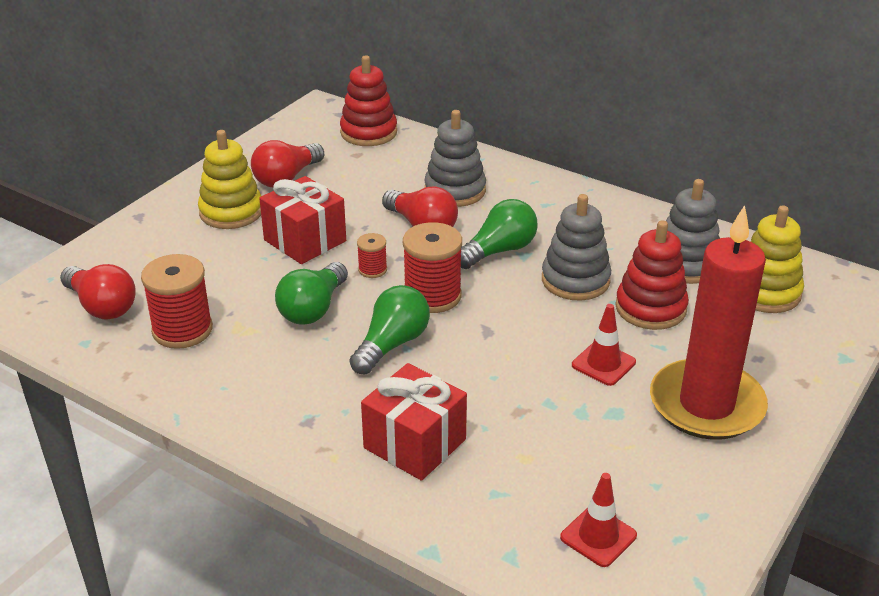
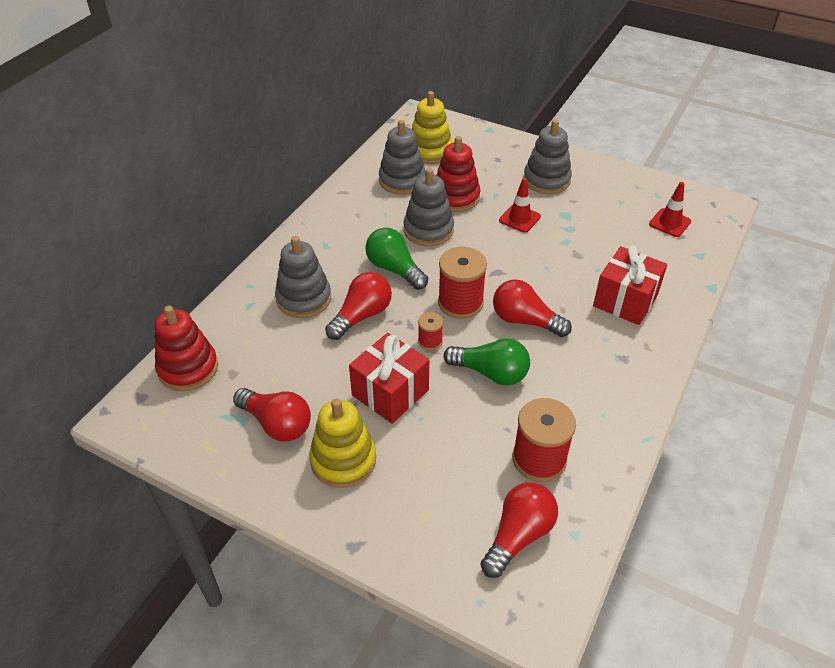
camera: 95 degrees left, 10 degrees up
(392, 344) = (525, 321): green light bulb -> red light bulb
(706, 404) = (546, 180): red candle -> grey stacking toy

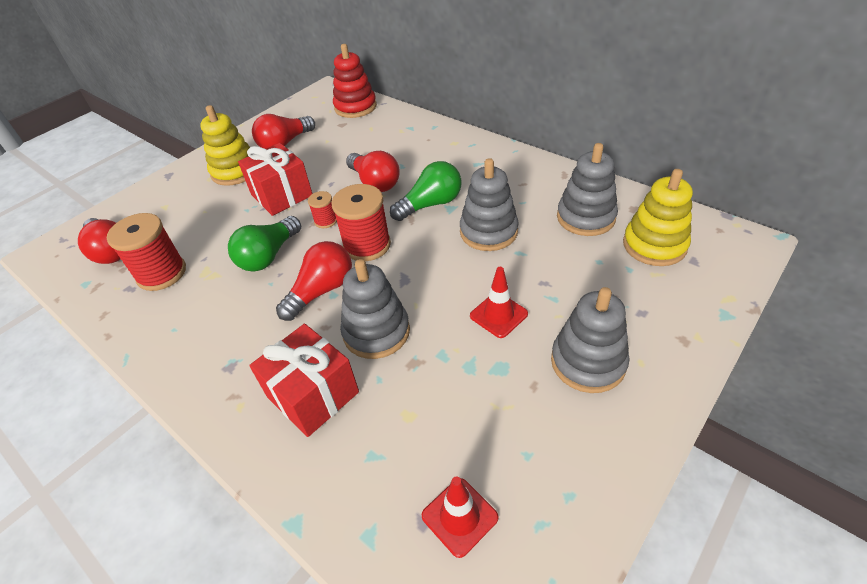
camera: 105 degrees right, 0 degrees up
(304, 299) = (408, 153): grey stacking toy -> grey stacking toy (376, 332)
(455, 197) = (549, 259): red stacking toy -> none

